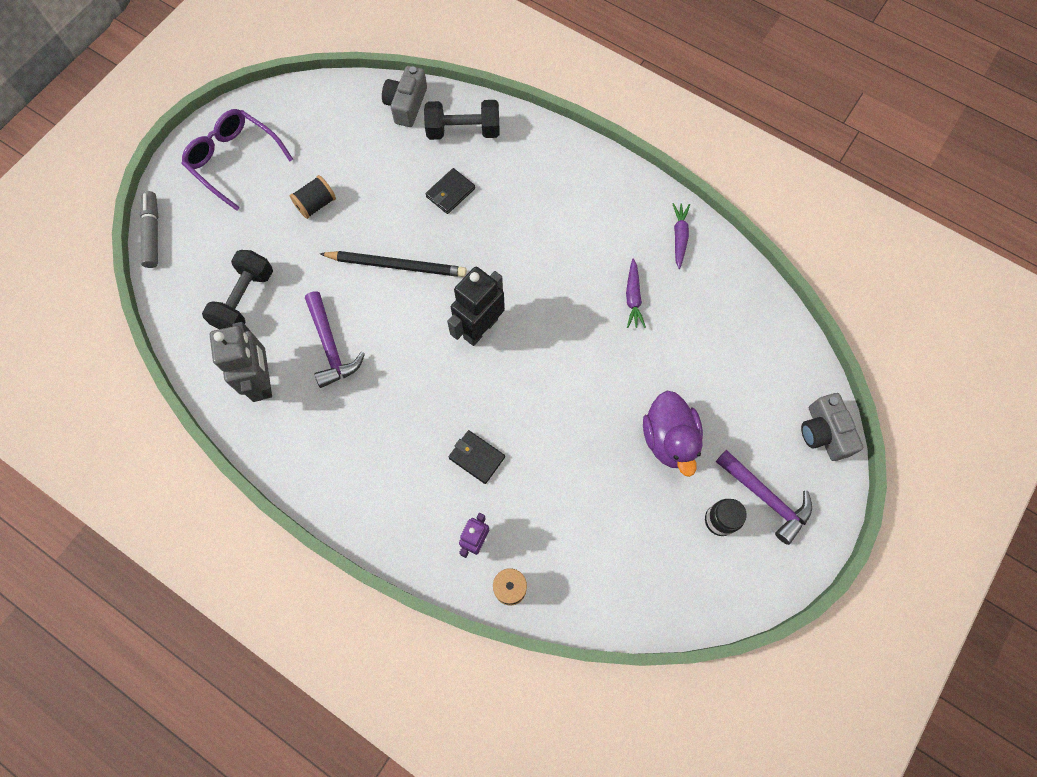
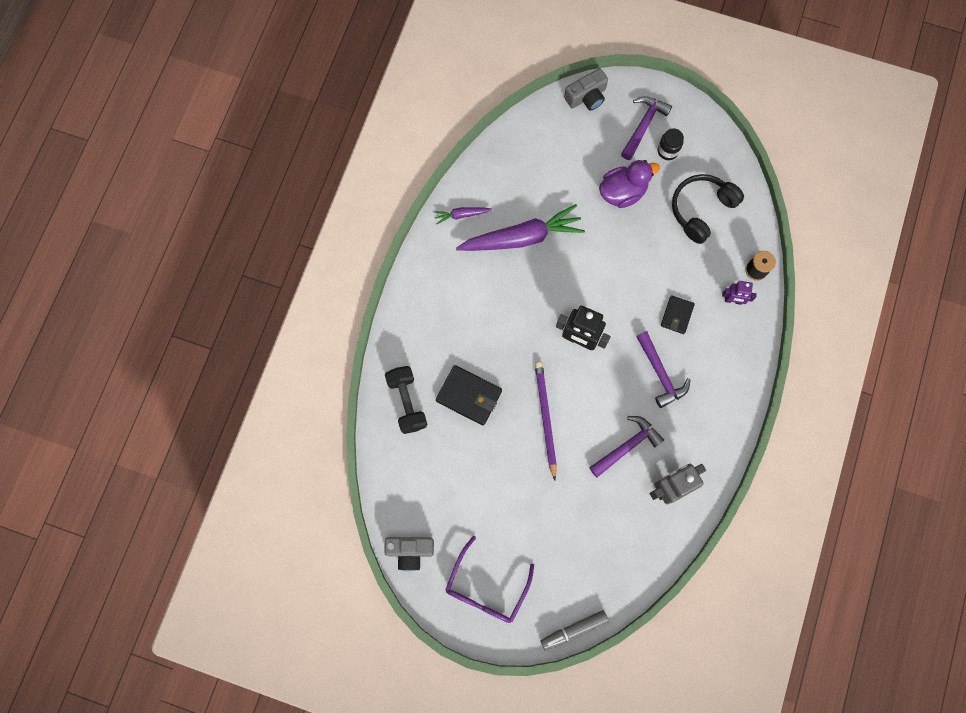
camera: 105 degrees left, 5 degrees up
(245, 300) = (609, 527): black dumbbell -> none
(316, 204) = (509, 501): black spool -> none
(396, 265) = (545, 418): black pencil -> purple pencil
(406, 105) = (392, 458): grey camera -> grey camera (410, 551)
(406, 412) = (660, 374): none -> purple hammer
(450, 193) = (469, 396): black wallet -> black wallet, size x1.60
(619, 539) = (701, 209): none -> black headphones
(633, 297) = (522, 237): purple carrot -> purple carrot, size x2.22

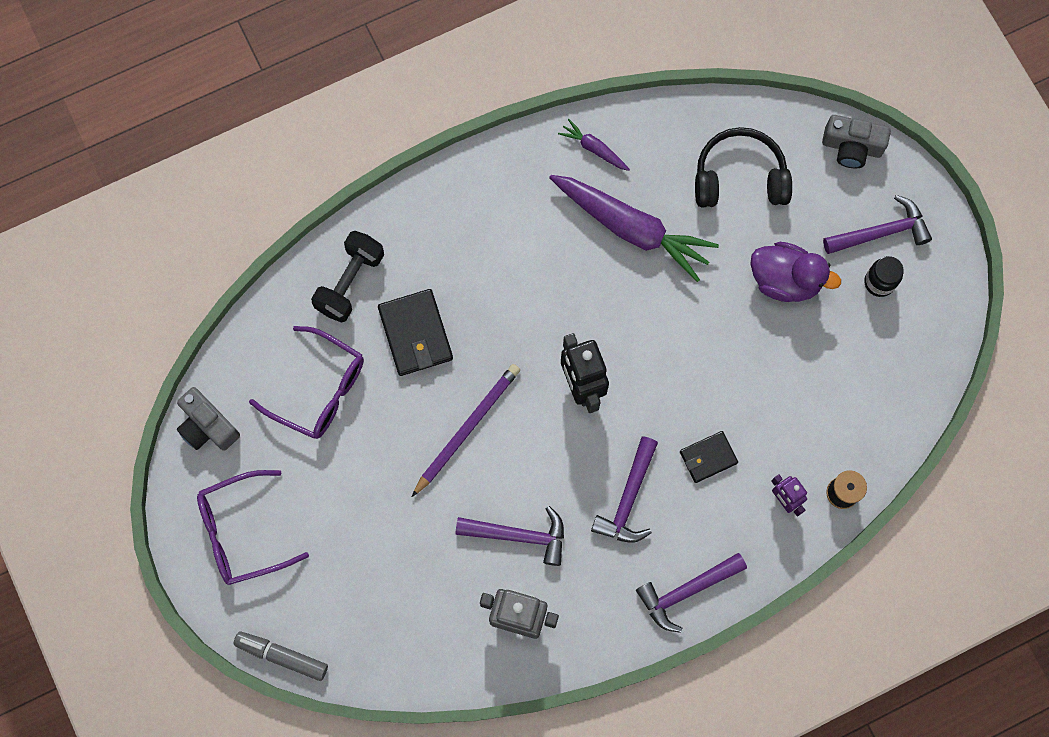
camera: 45 degrees right, 0 degrees up
(448, 474) = (318, 389): none -> purple glasses
(701, 209) = (850, 376): black headphones -> black headphones (739, 177)
(734, 391) = (686, 591): none -> purple hammer

